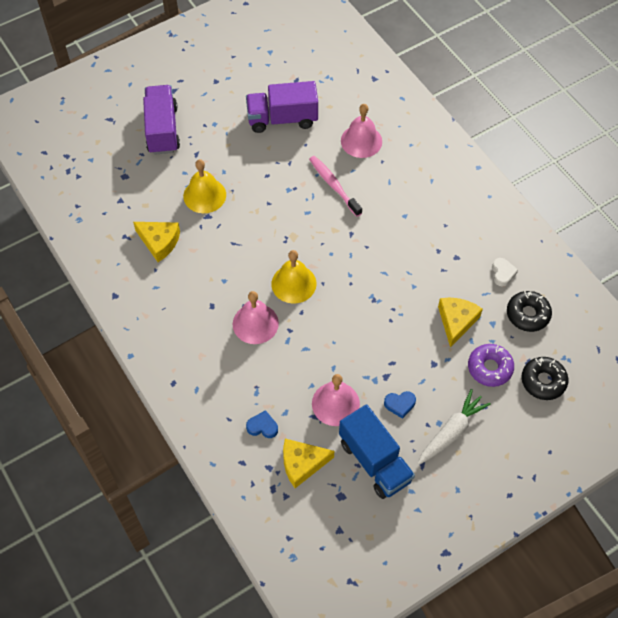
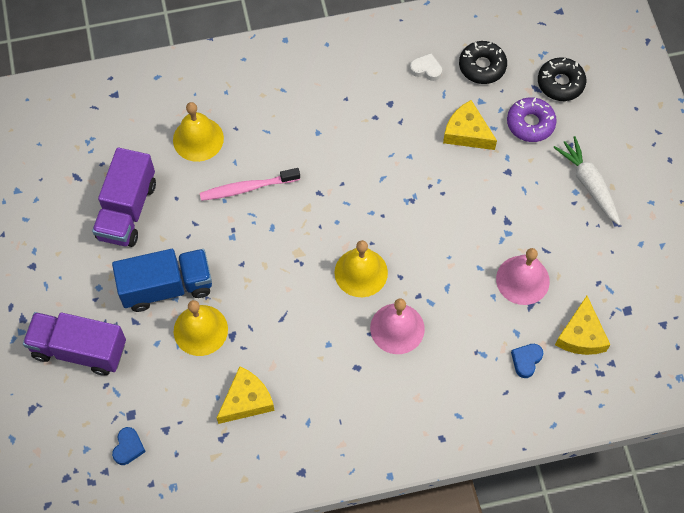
camera: 70 degrees left, 5 degrees up
(361, 141) = (198, 139): pink bell -> yellow bell
(375, 461) = (599, 265): blue truck -> blue truck (167, 287)
(400, 404) = (543, 219): blue heart -> blue heart (128, 447)

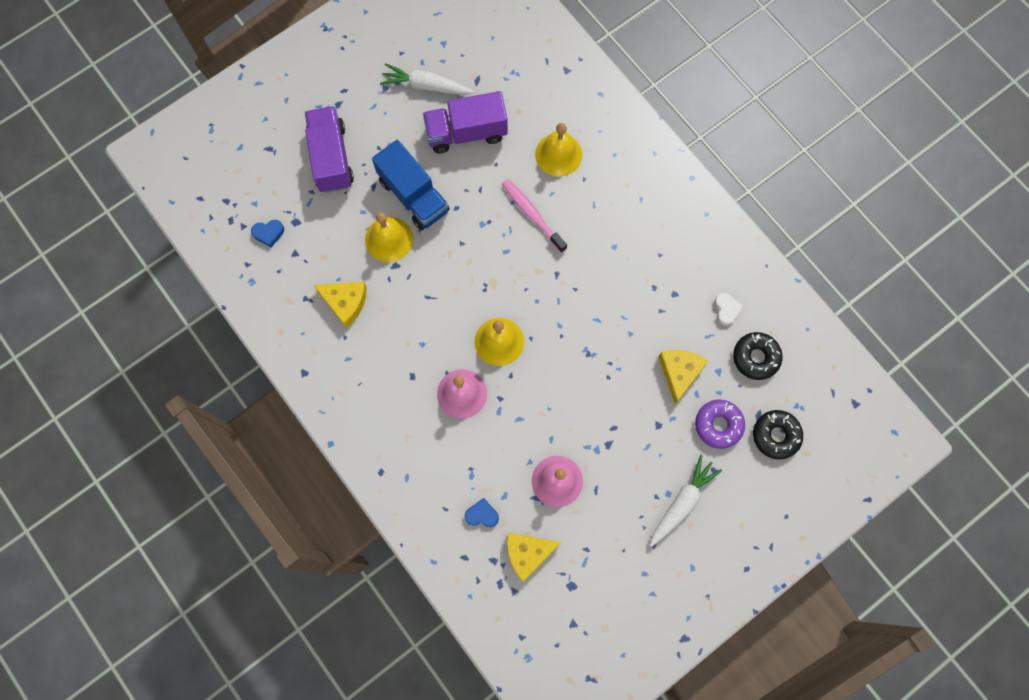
camera: 65 degrees right, 10 degrees up
(54, 226) = (426, 86): none -> white carrot

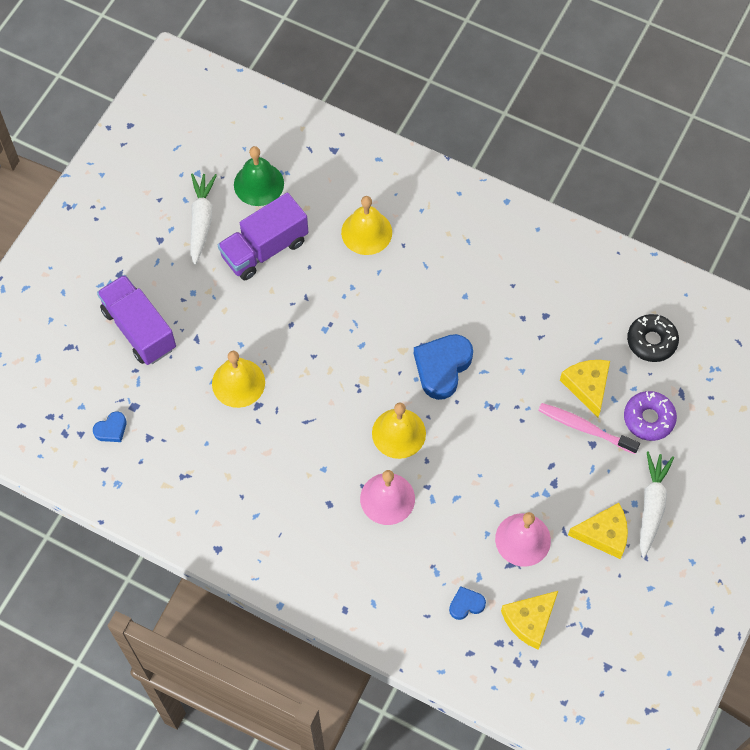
camera: 25 degrees left, 10 degrees down
(345, 302) = (225, 462): yellow cheese -> yellow cheese (604, 534)
(414, 195) = (242, 330): blue truck -> none
(426, 86) = (201, 221): white carrot -> white carrot turned 105 degrees clockwise
(489, 74) = (258, 184): none -> green bell
(532, 214) = (370, 299): pink toothbrush -> pink toothbrush (584, 428)
(564, 301) = (442, 367): none -> blue heart
(726, 310) = (601, 309): white heart -> none
(776, 435) = (707, 404): black donut -> none

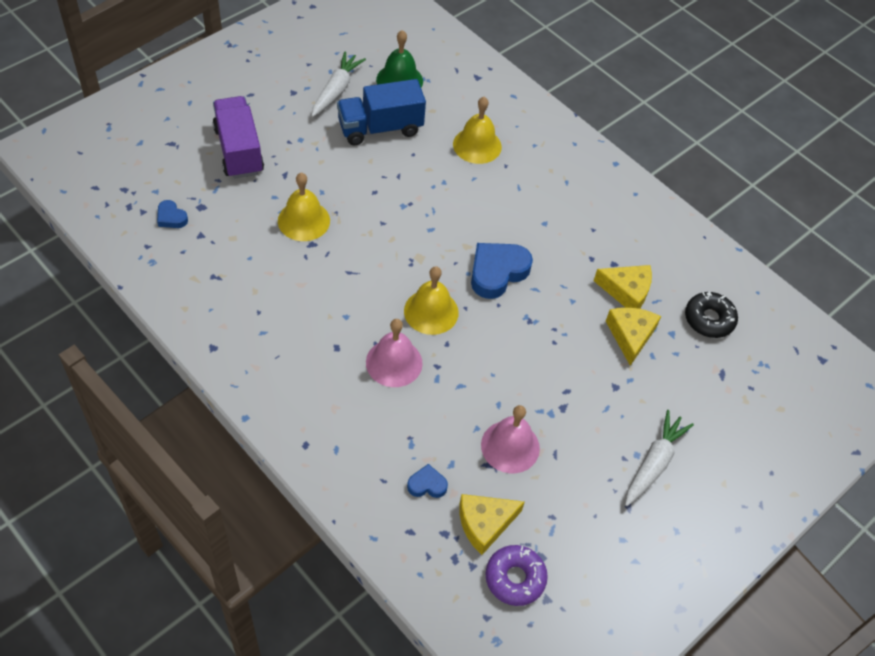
camera: 15 degrees right, 10 degrees down
(111, 429) = (171, 217): blue heart -> blue heart turned 60 degrees clockwise
(264, 249) = (380, 128): purple truck -> blue truck
(584, 428) = (613, 370): pink toothbrush -> none
(604, 534) = (594, 471): yellow cheese -> yellow cheese (626, 291)
(648, 419) = (680, 384): purple donut -> purple donut (515, 578)

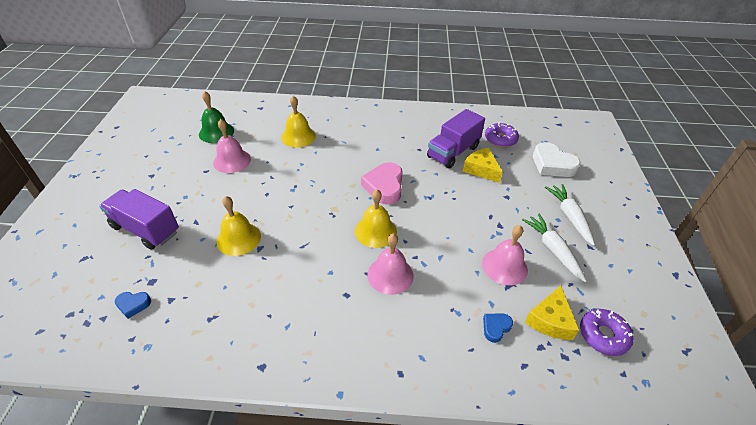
camera: 40 degrees left, 10 degrees down
(336, 90) = (181, 158): white carrot -> white carrot (553, 250)
(380, 128) = (232, 161): blue truck -> pink bell
(497, 272) = (384, 186): blue heart -> pink heart
(626, 291) = (453, 152): yellow cheese -> purple truck
(709, 319) = (500, 139): black donut -> purple donut
(727, 397) = (552, 164): none -> white heart

